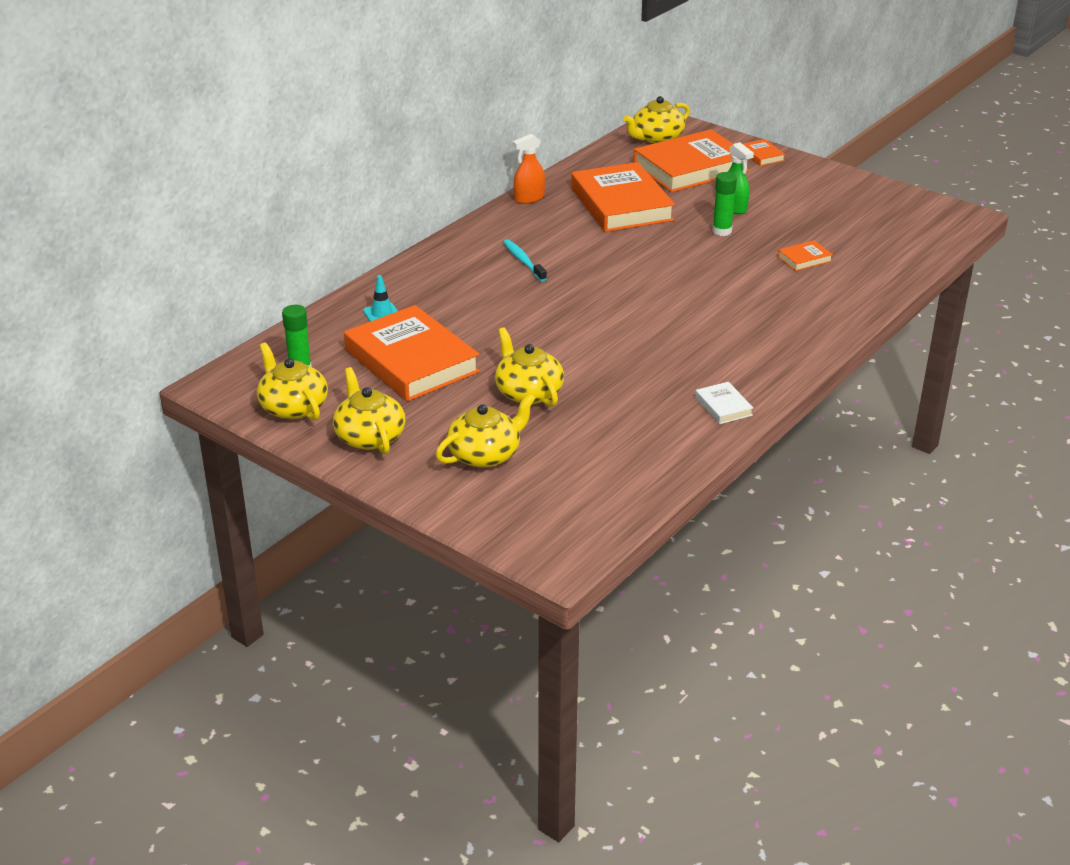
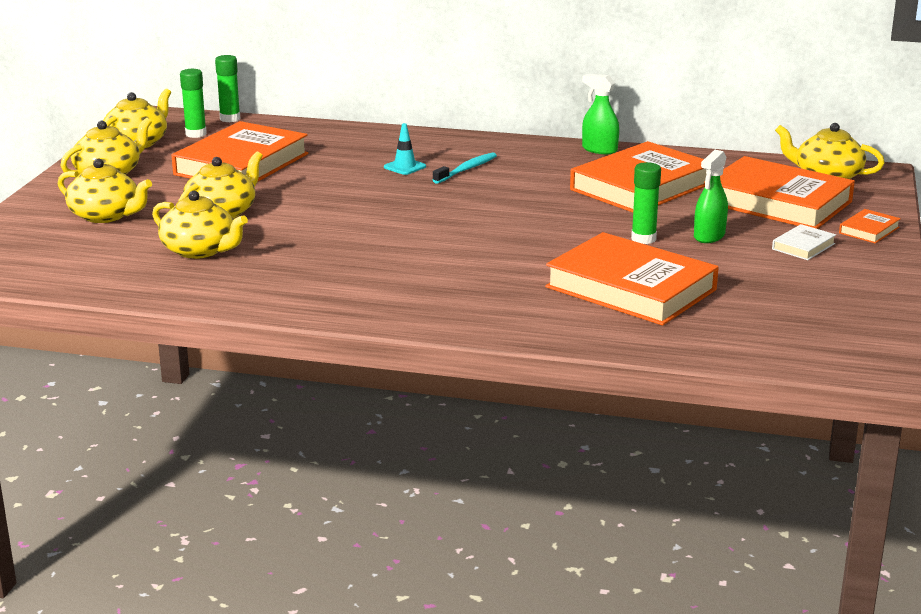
camera: 65 degrees right, 10 degrees down
(273, 344) = (230, 119): none -> green glue stick
(382, 314) = (312, 140): turquoise traffic cone -> turquoise traffic cone (405, 167)
(529, 198) = (599, 150): orange spray bottle -> green spray bottle
(609, 418) = (200, 250): none -> yellow teapot
(723, 406) = (260, 295): white book -> white book (803, 246)
(804, 259) = (631, 288): orange book -> orange book, size x2.38

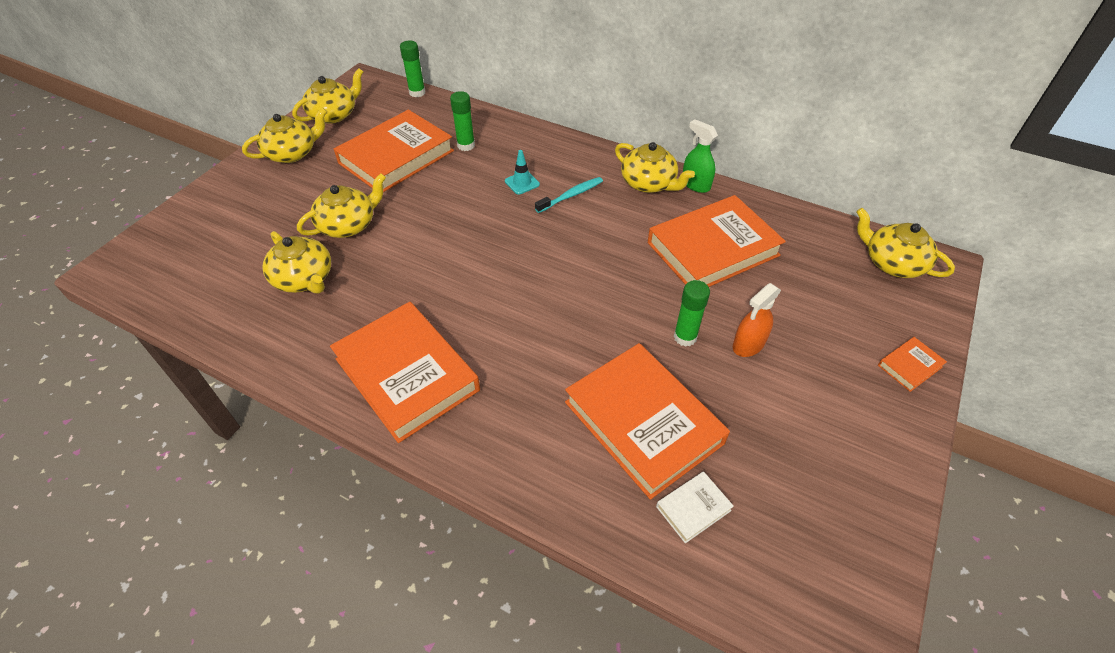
camera: 15 degrees right, 25 degrees up
(106, 215) = (260, 212): yellow teapot -> yellow teapot (649, 183)
(196, 134) = (382, 109): green glue stick -> green glue stick (466, 145)
(709, 236) = (748, 345): green spray bottle -> orange spray bottle
(777, 202) = (832, 298): orange book -> orange book (407, 374)
(803, 246) = (835, 382): white book -> white book (693, 508)

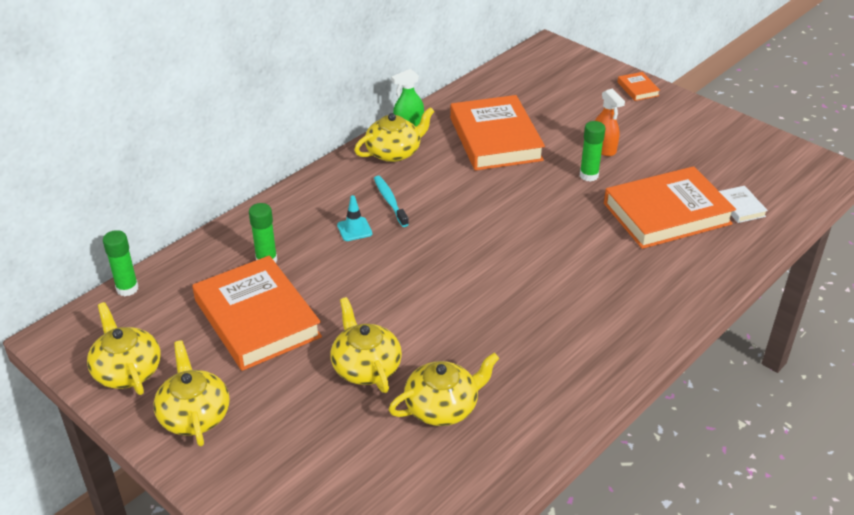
camera: 75 degrees left, 10 degrees down
(407, 374) = (594, 337): orange book -> none
(892, 263) = (540, 64): yellow teapot -> none

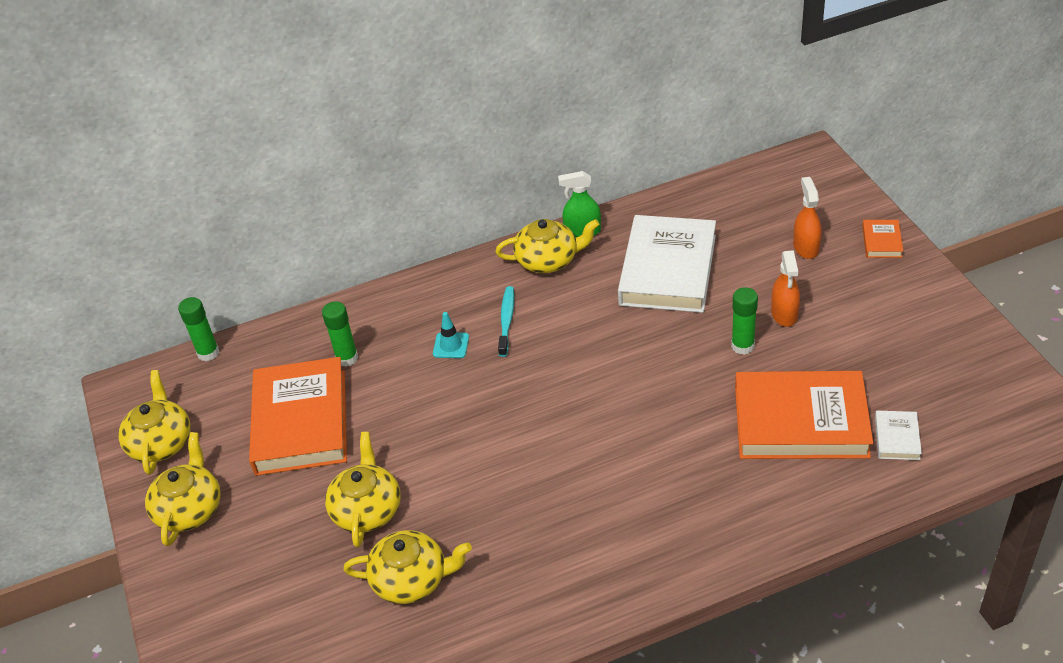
camera: 30 degrees right, 5 degrees up
(495, 139) = (667, 270): orange book -> white book
(587, 103) = (806, 247): none -> orange spray bottle

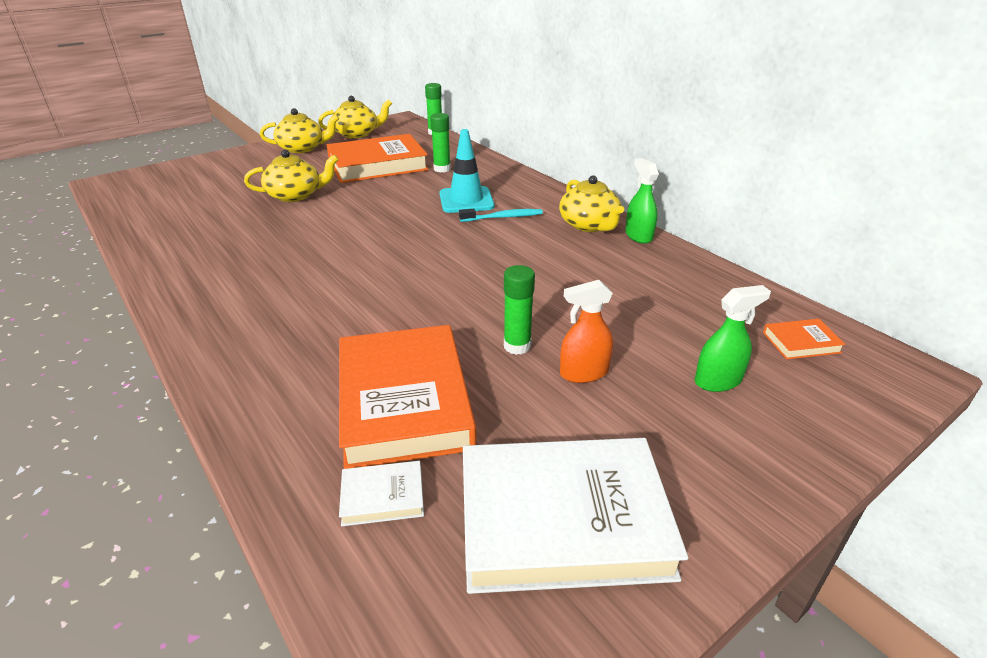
camera: 70 degrees right, 10 degrees down
(411, 579) = (226, 218): yellow teapot -> none
(451, 345) = (466, 200): turquoise traffic cone -> turquoise traffic cone, size x1.82
(667, 270) = (613, 286): white book -> white book (562, 520)
(806, 247) = (718, 381): orange spray bottle -> green spray bottle
(881, 241) = (785, 456): orange book -> orange book (801, 342)

